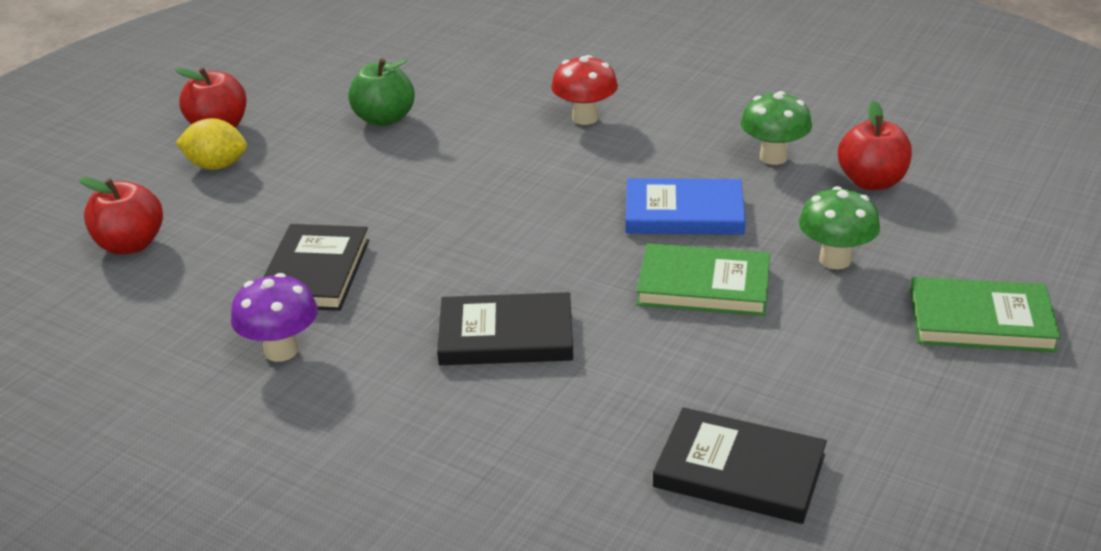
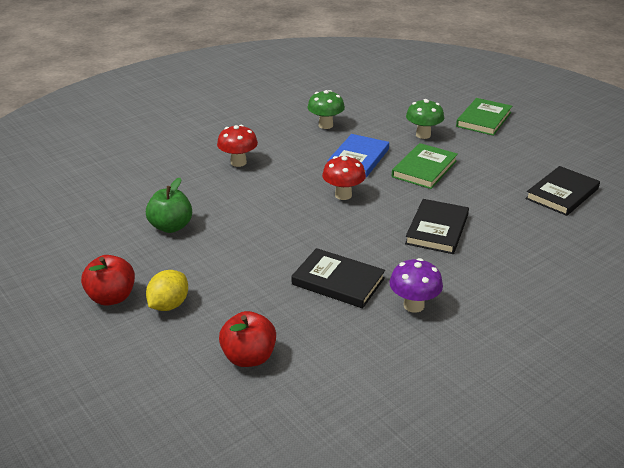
camera: 70 degrees left, 0 degrees up
(553, 225) = (343, 195): none -> red mushroom
(871, 182) = (366, 110): red apple -> none

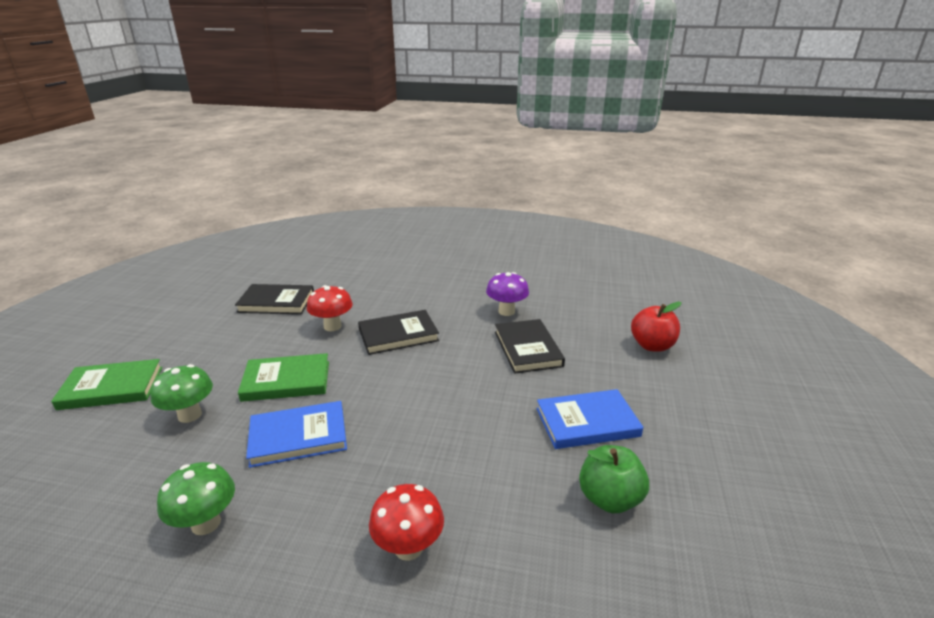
camera: 130 degrees left, 5 degrees down
(112, 297) = (739, 453): red apple -> none
(169, 305) = (684, 412): yellow lemon -> none
(226, 256) = (587, 422): none -> blue book
(343, 195) = (396, 407): red mushroom -> red mushroom (332, 326)

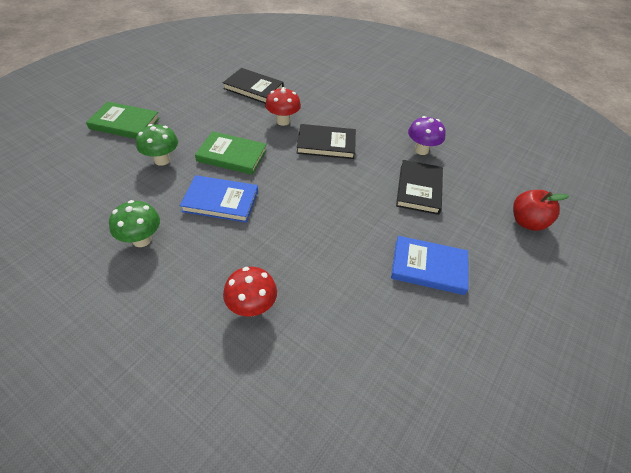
camera: 20 degrees right, 20 degrees up
(609, 499) = (408, 332): green apple -> none

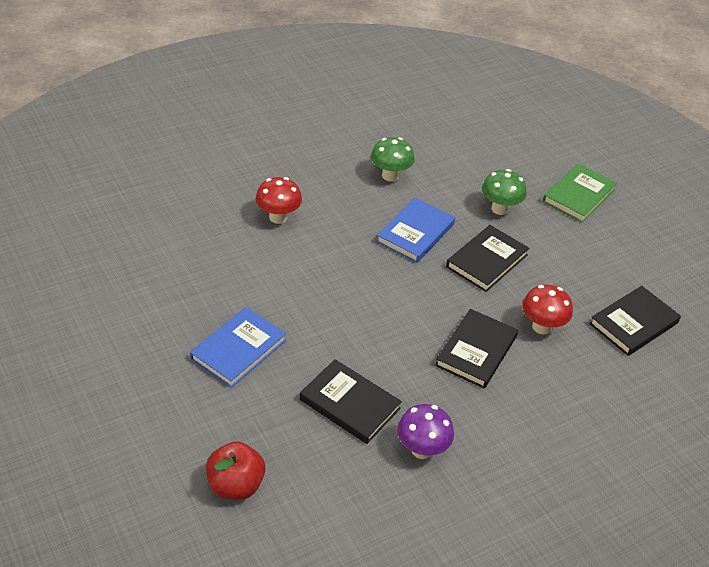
camera: 115 degrees right, 5 degrees down
(232, 155) = (487, 261): green book -> black book

